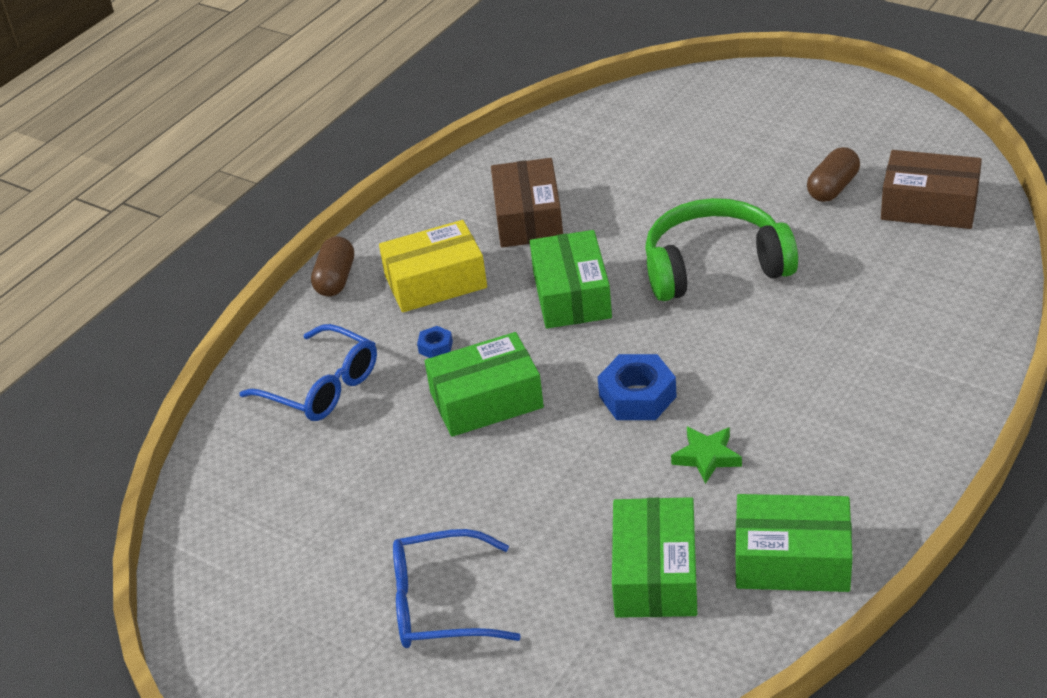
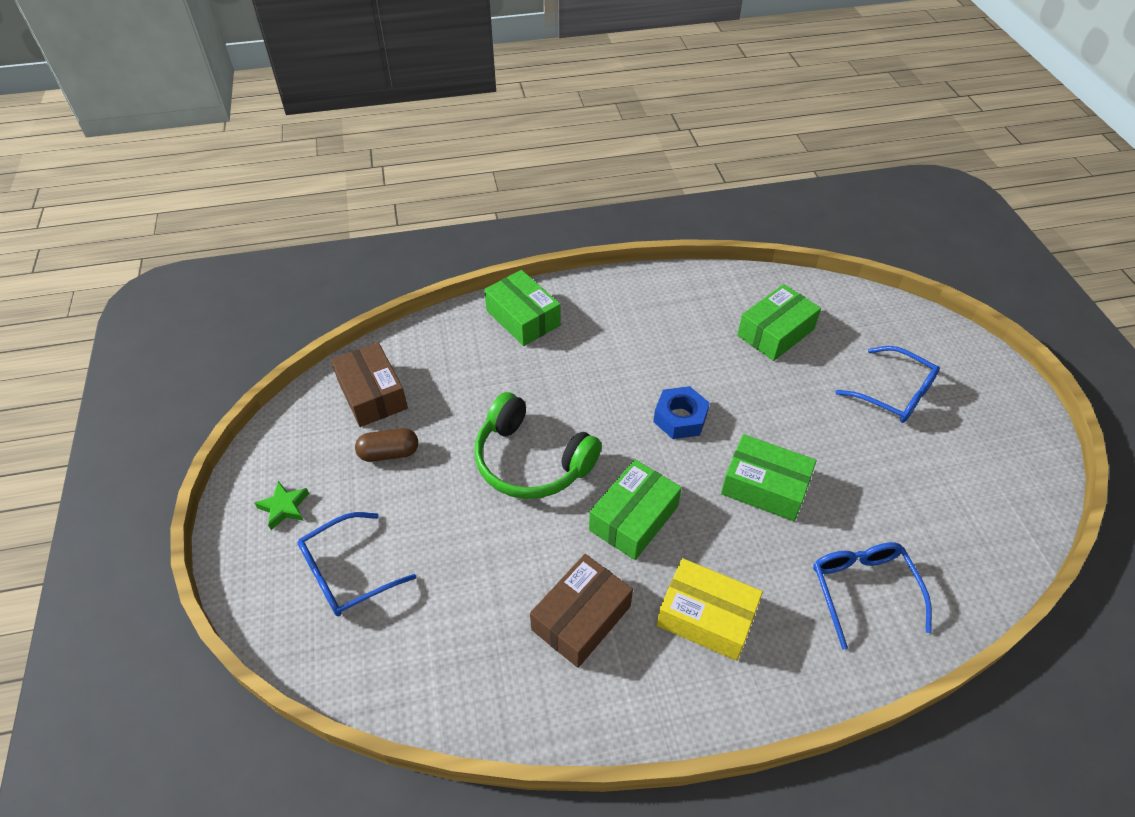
camera: 140 degrees left, 10 degrees up
(336, 279) = (777, 695): brown capsule -> none
(435, 347) = (759, 555): blue nut -> none
(707, 457) = (687, 361): green star -> green star (284, 507)
(726, 124) = (347, 573): none -> blue glasses
(792, 559) = (710, 295): green box -> green box (523, 318)

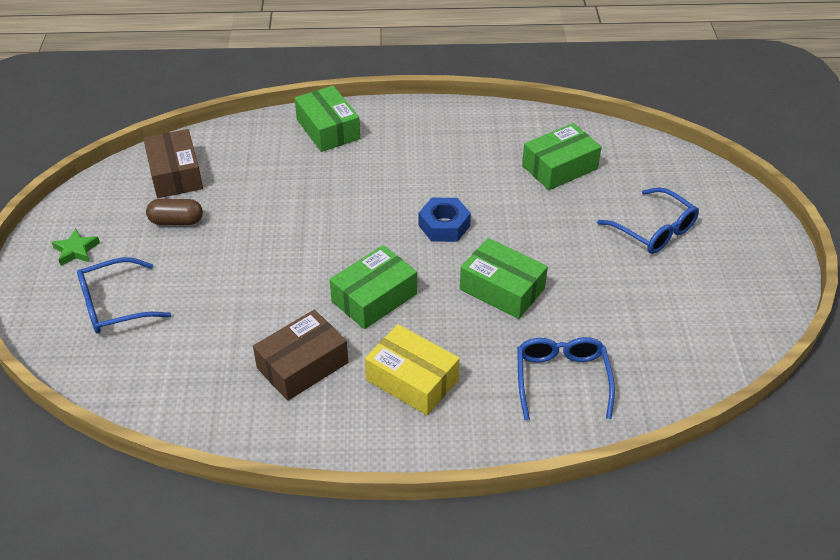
camera: 10 degrees right, 5 degrees down
(531, 461) = (298, 243): green headphones -> none

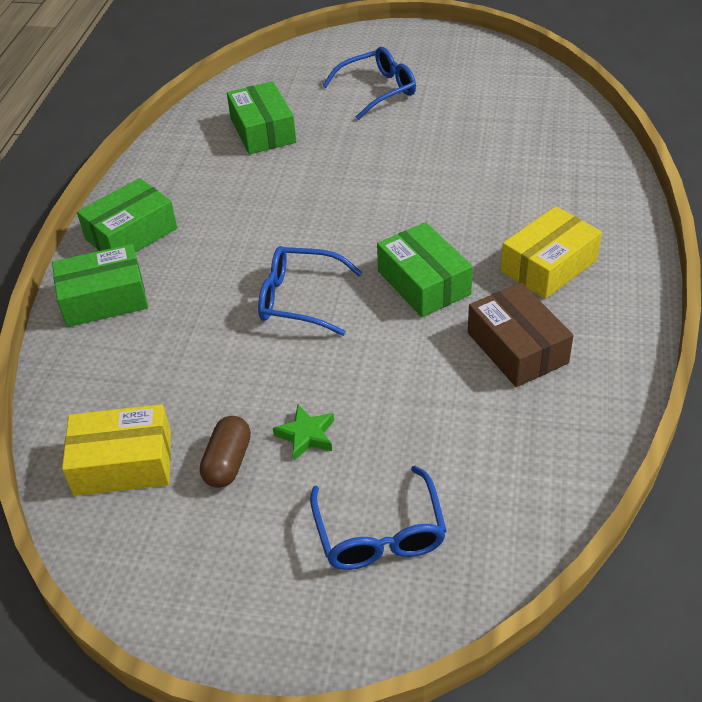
camera: 75 degrees left, 0 degrees up
(76, 250) = (250, 586): green star -> green star (306, 435)
(175, 174) = (123, 463): brown box -> yellow box
(444, 226) = (324, 219): blue nut -> none
(502, 289) = (432, 191): green box -> green box (131, 234)
(561, 379) = (559, 171): blue glasses -> blue glasses (299, 299)

